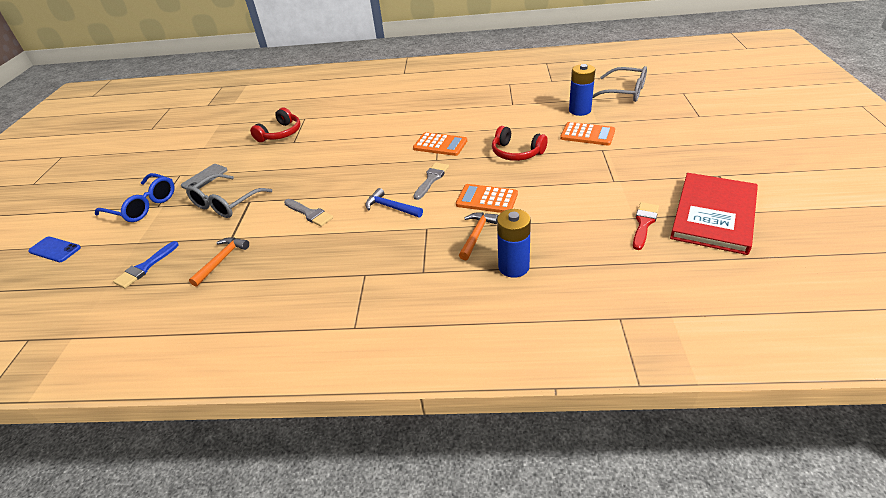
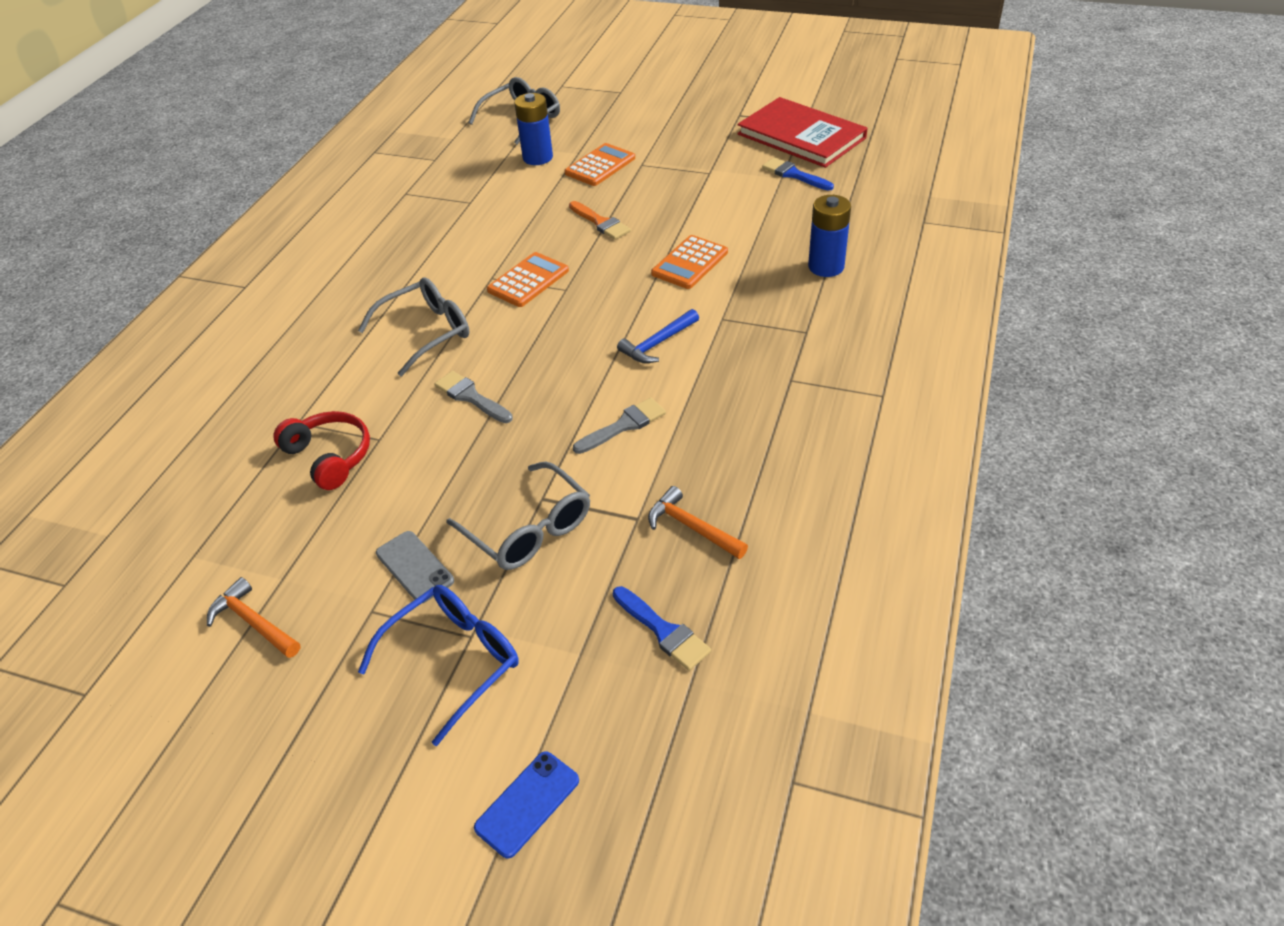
camera: 75 degrees left, 5 degrees up
(381, 129) = (427, 332): none -> grey glasses
(431, 179) = (613, 300): grey brush -> grey brush (471, 397)
(477, 234) = (756, 282): orange hammer -> orange hammer (253, 622)
(516, 153) = (600, 223): red headphones -> orange brush
(644, 223) = (794, 174): red brush -> blue brush

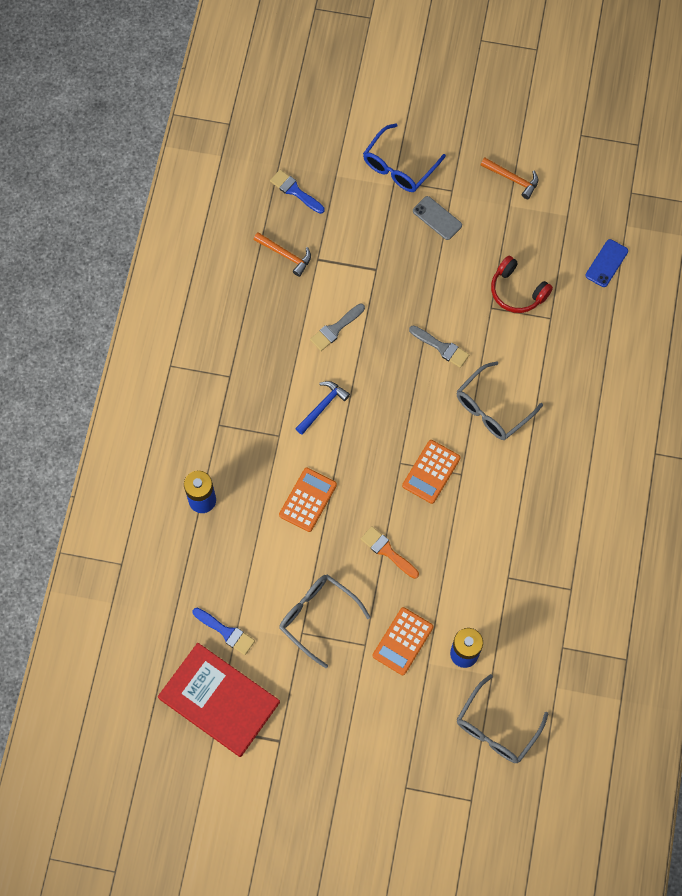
camera: 170 degrees right, 25 degrees up
(527, 803) = (346, 104): blue phone -> blue phone (606, 263)
(529, 529) = (378, 247): grey glasses -> grey glasses (317, 616)

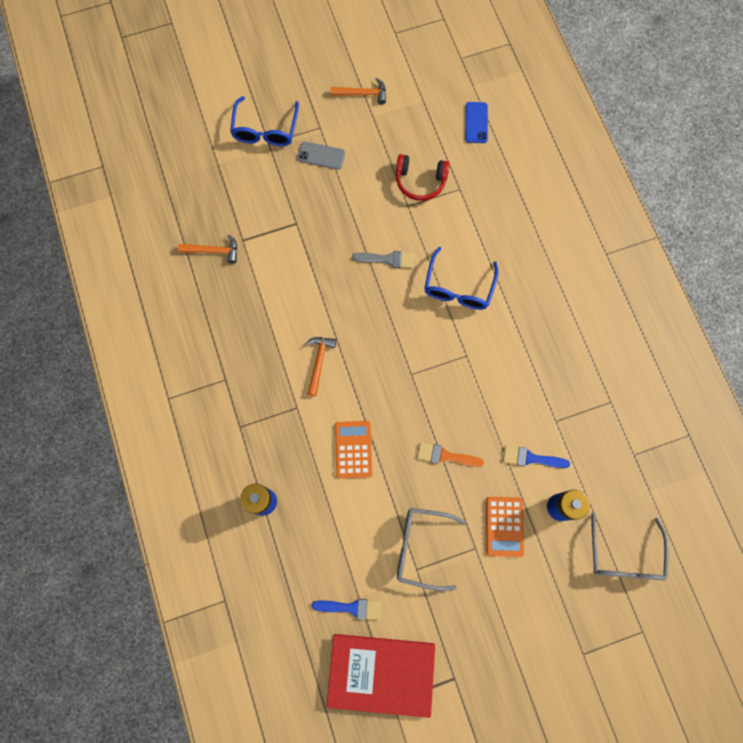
camera: 30 degrees left, 5 degrees up
(295, 191) = (190, 193): blue brush -> blue brush (531, 458)
(322, 406) = (319, 362): blue hammer -> orange hammer
(335, 329) = (291, 290): grey brush -> none
(431, 472) = (441, 367): orange calculator -> none
(492, 409) = (458, 288): grey glasses -> blue glasses

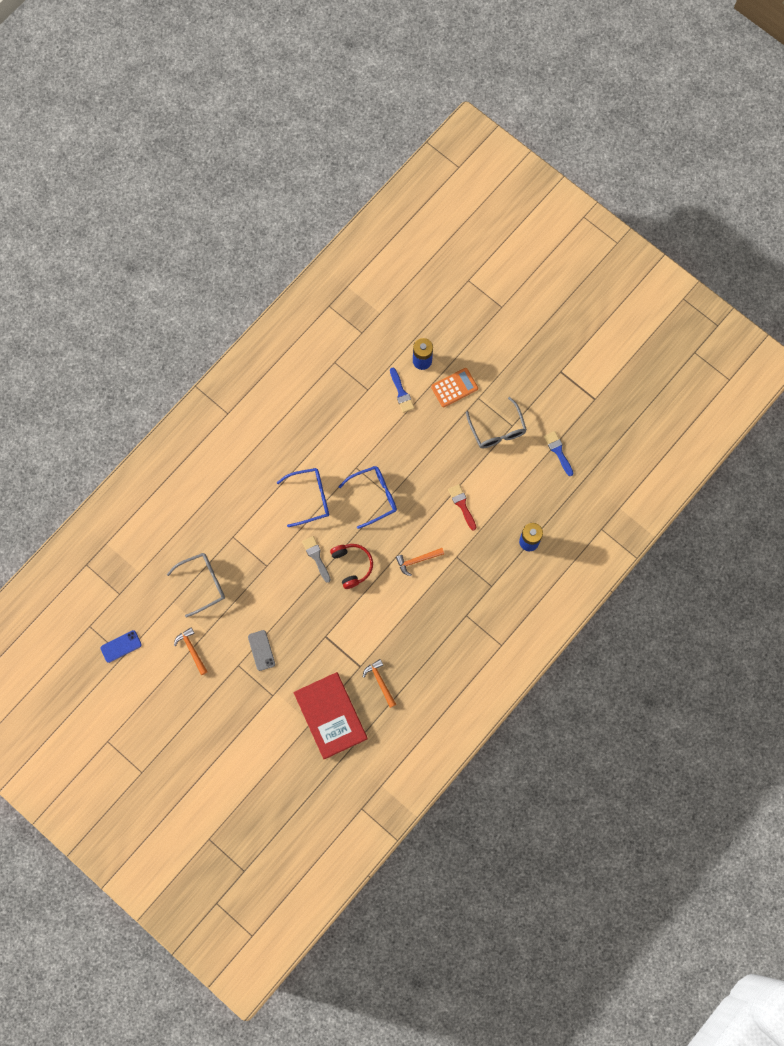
camera: 120 degrees left, 0 degrees up
(265, 130) = (263, 704): blue glasses -> blue glasses (374, 496)
(353, 449) = (462, 505): orange calculator -> red brush
(381, 673) = (584, 414): red book -> red book (330, 716)
(420, 181) = (242, 567): red headphones -> red headphones (352, 565)
(445, 456) = (431, 445): orange brush -> none
(476, 123) = (171, 553): blue phone -> blue phone (121, 646)
(624, 556) = (429, 310): grey glasses -> grey glasses (203, 583)

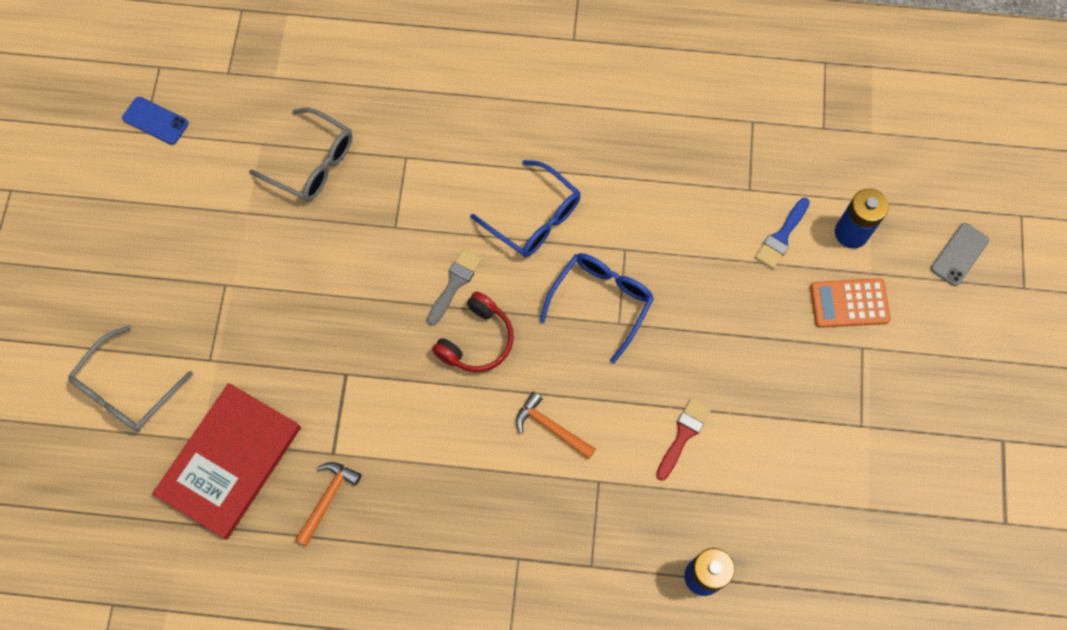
camera: 55 degrees right, 5 degrees down
(191, 650) = (208, 210): orange hammer -> none
(261, 650) = (267, 301): grey phone -> grey phone (959, 254)
(374, 496) = (601, 302): blue glasses -> blue glasses turned 90 degrees counterclockwise
(454, 387) = (849, 303): orange calculator -> orange calculator turned 150 degrees clockwise
(497, 430) = (837, 408): grey glasses -> grey glasses (126, 390)
(558, 451) = (878, 523): blue brush -> none

